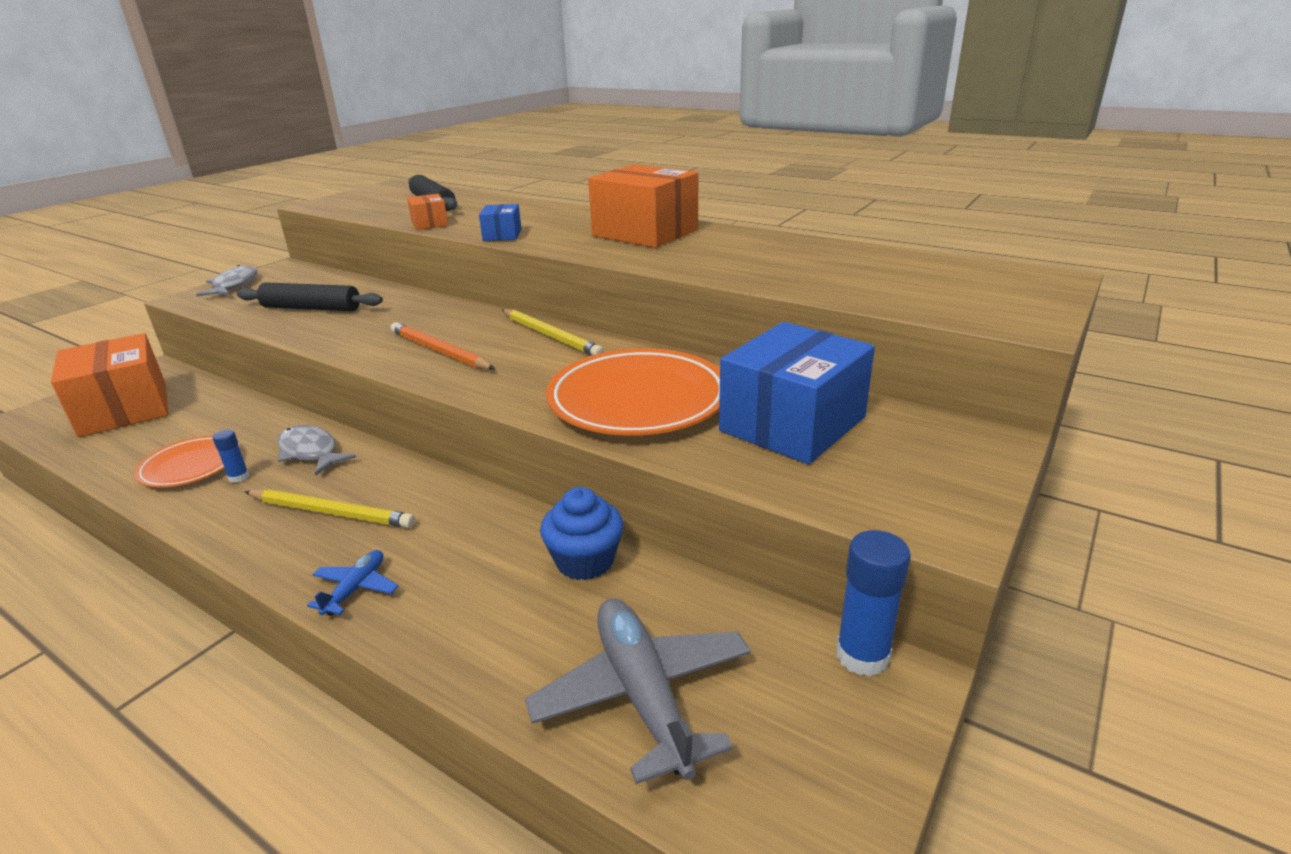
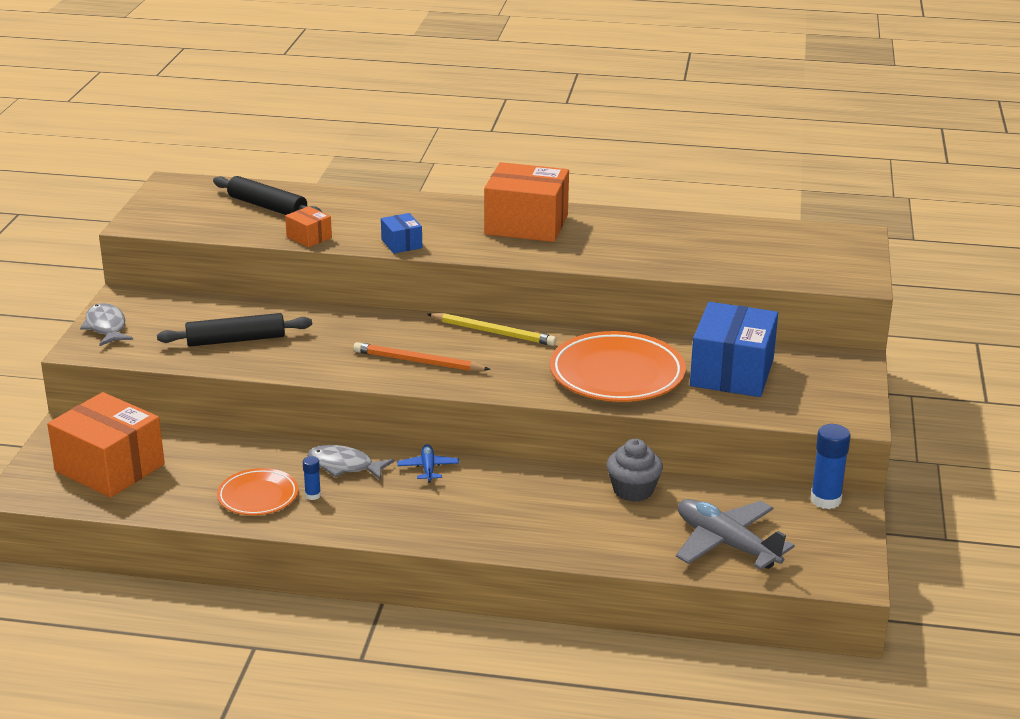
camera: 25 degrees left, 0 degrees up
(331, 512) = (423, 501): yellow pencil -> none
(355, 589) = (503, 538): blue plane -> blue plane (428, 468)
(585, 561) = (633, 490): blue cupcake -> grey cupcake

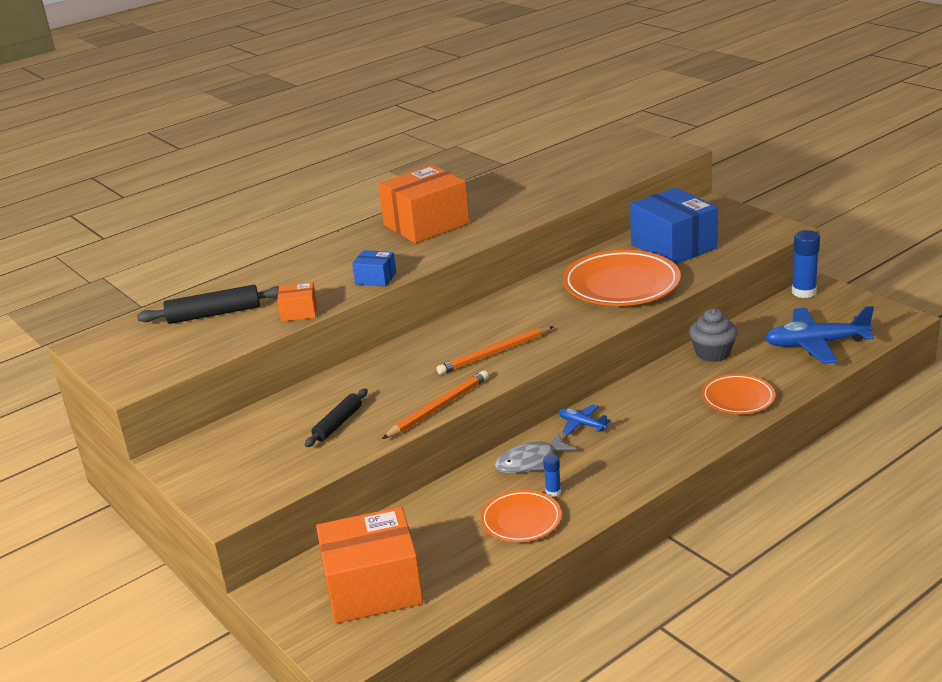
camera: 45 degrees left, 0 degrees up
(106, 327) = (211, 484): grey fish -> none
(236, 340) = (338, 423): black rolling pin -> black rolling pin, size x0.67
(305, 372) = (438, 408): none -> orange pencil
(493, 332) = (496, 309): yellow pencil -> none
(568, 534) = (738, 398): none -> orange plate
(726, 544) = (816, 344): grey plane -> blue plane

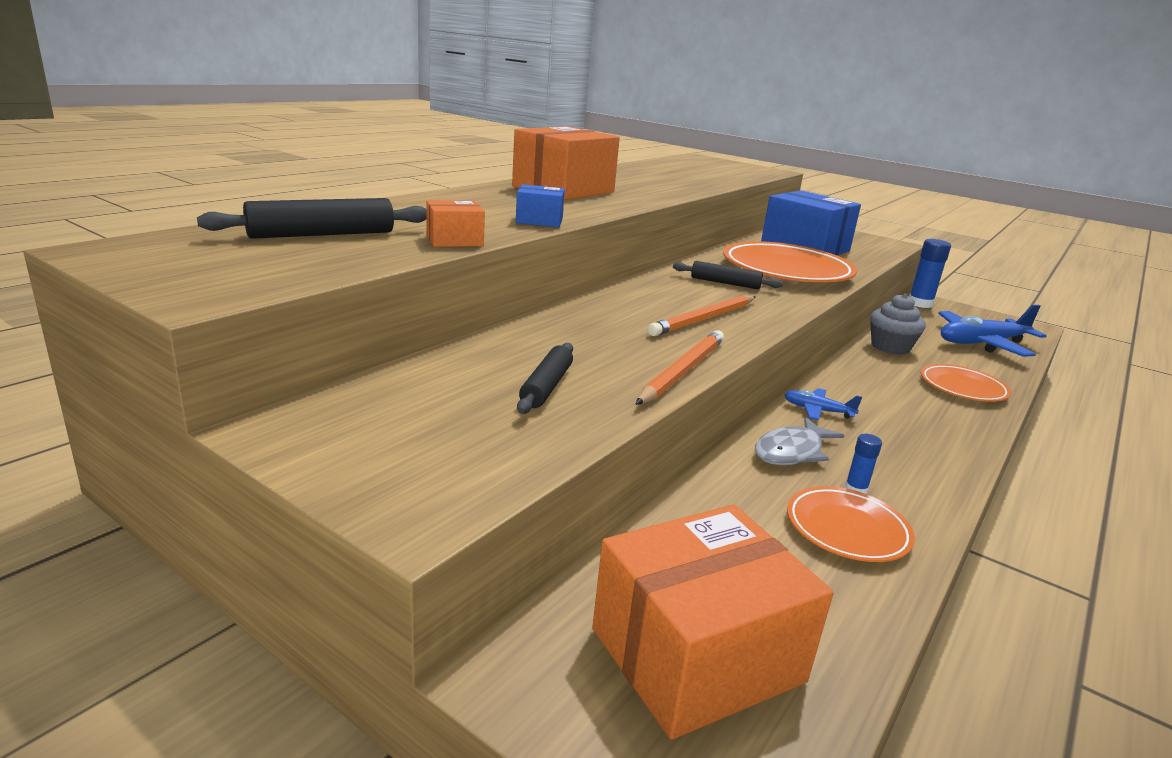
camera: 20 degrees left, 5 degrees down
(547, 307) = (725, 283): none -> black rolling pin

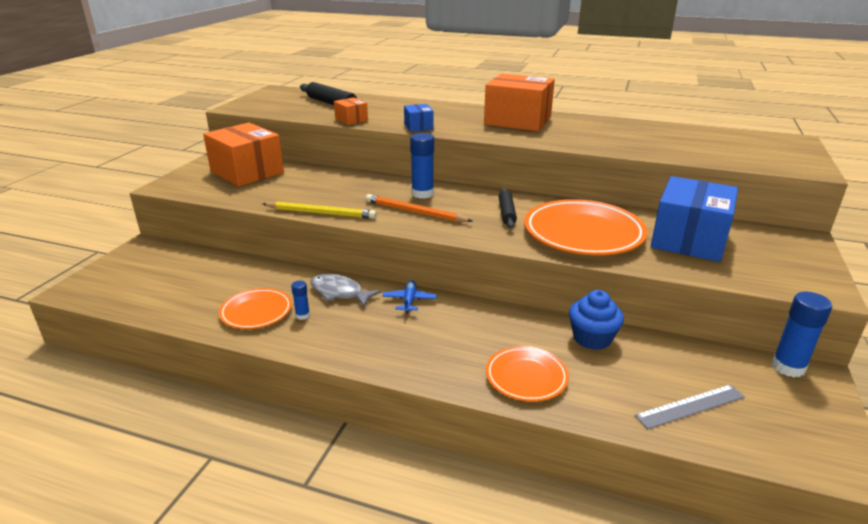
camera: 75 degrees right, 5 degrees up
(546, 386) = (280, 188): black rolling pin -> none
(642, 304) = (422, 194): none -> blue glue stick
(682, 371) = (321, 213): orange pencil -> yellow pencil
(697, 655) = (154, 277): orange box -> orange box (247, 172)
(890, 347) = (592, 338): grey cupcake -> blue cupcake
(982, 343) = (690, 406): blue plane -> grey ruler

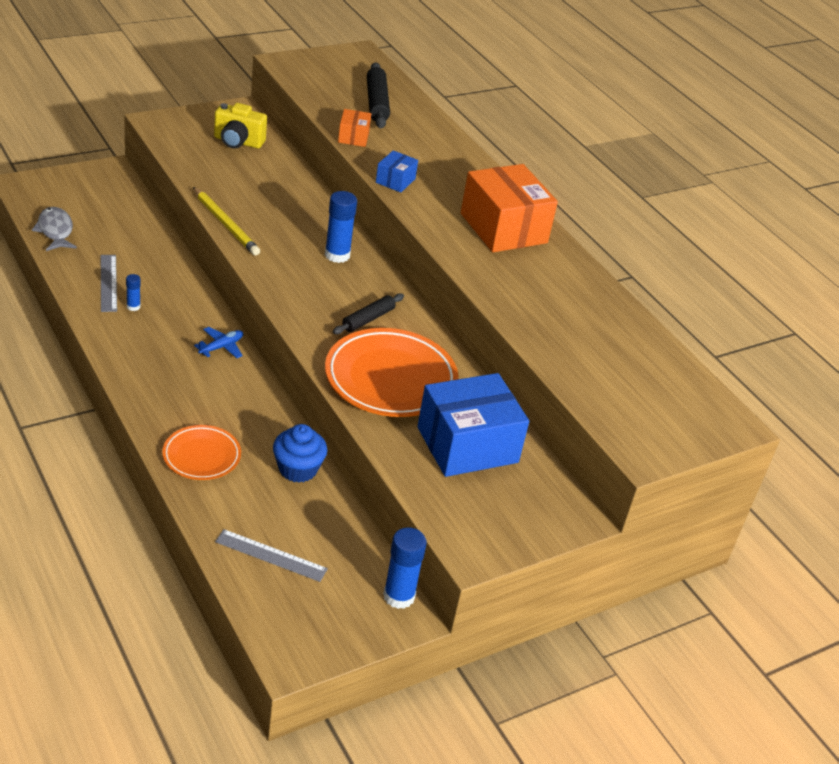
camera: 35 degrees right, 10 degrees up
(247, 172) = (238, 142): orange box -> yellow camera
(256, 312) = (108, 283): orange plate -> grey ruler
(339, 292) = (184, 306): grey fish -> grey fish (55, 231)
(415, 212) = (297, 270): orange pencil -> none

